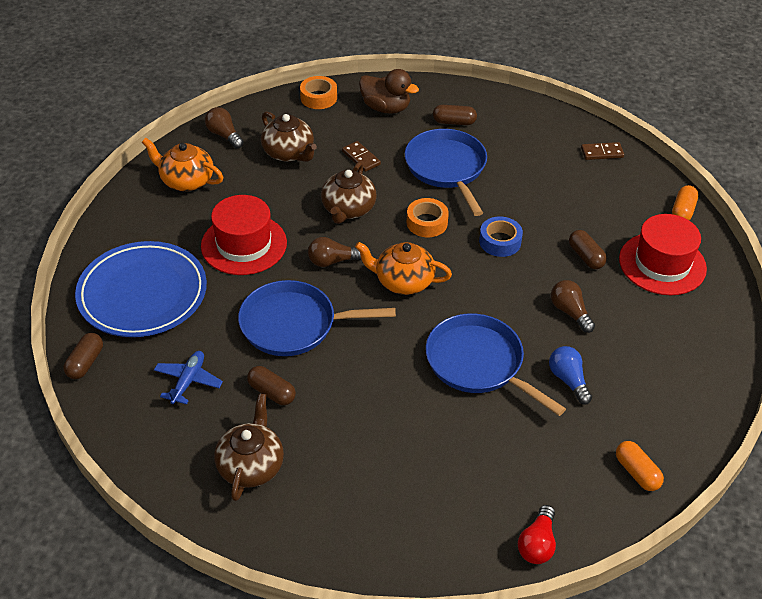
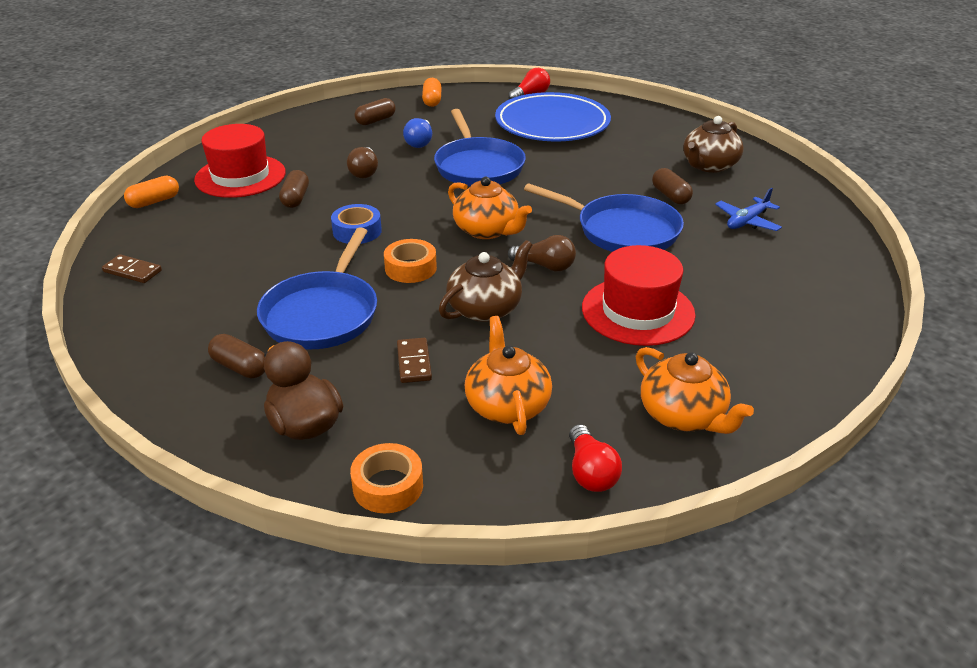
camera: 150 degrees left, 10 degrees down
(85, 363) = (854, 260): brown capsule -> brown capsule (375, 120)
(142, 294) = (780, 299): blue plate -> blue plate (552, 123)
(224, 135) = (590, 472): brown light bulb -> red light bulb
(289, 153) = (507, 405): brown teapot -> orange teapot

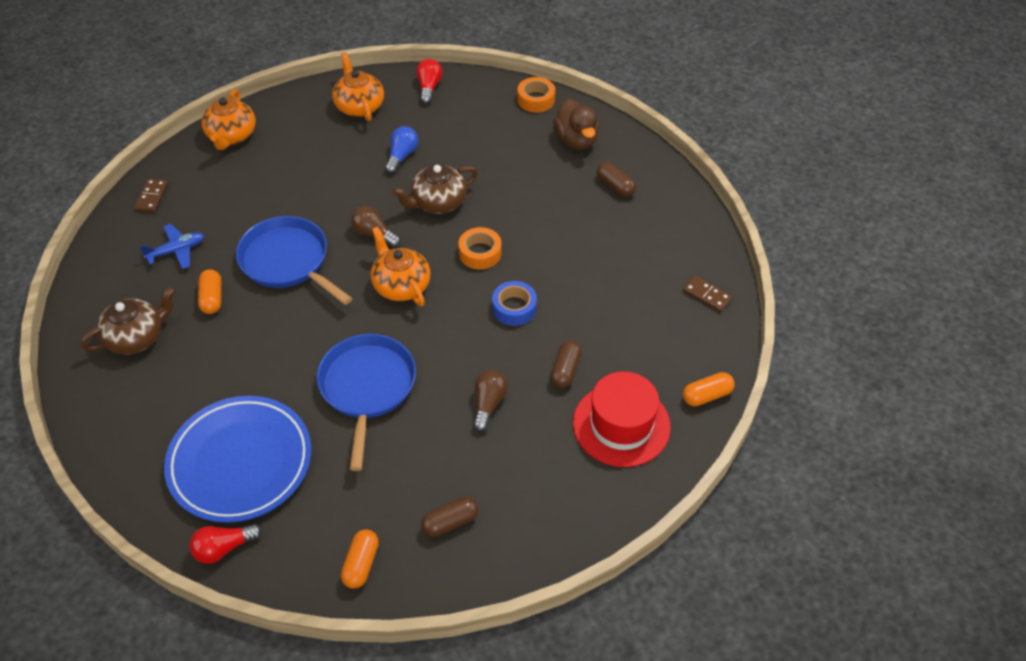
camera: 165 degrees left, 15 degrees up
(322, 314) = (556, 220): blue pan -> none
(414, 362) = (502, 168): brown domino -> brown domino (152, 197)
(420, 142) = (412, 453): blue light bulb -> blue light bulb (402, 156)
(507, 405) = (455, 130): orange teapot -> orange teapot (231, 136)
(638, 311) = (334, 179): red hat -> none
(670, 196) = (212, 298): brown capsule -> orange capsule

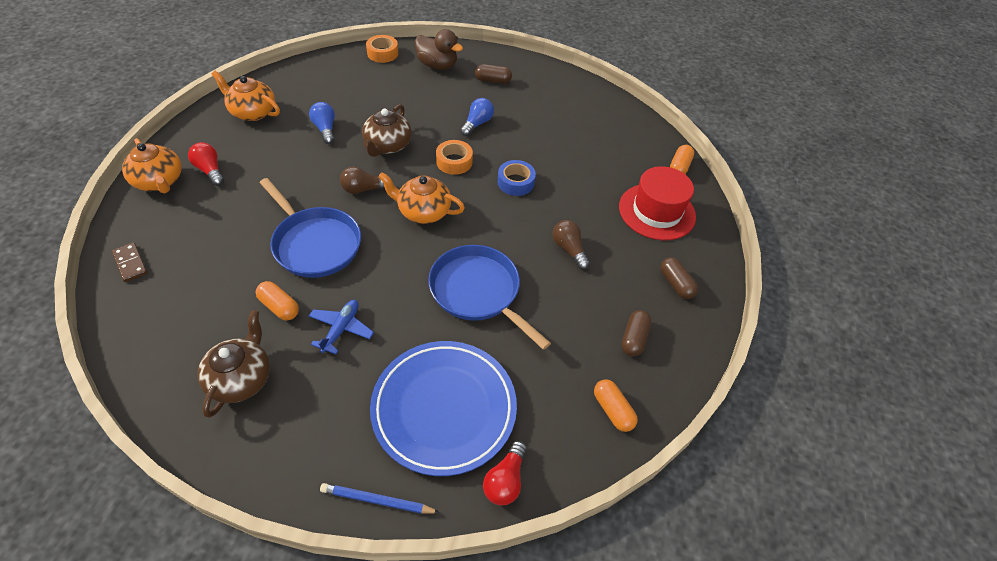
camera: 45 degrees left, 0 degrees up
(131, 491) = (377, 500): none -> blue pencil
(176, 251) = (204, 291): blue plane -> blue plane (341, 329)
(287, 261) = (315, 244): blue pan -> blue pan turned 135 degrees counterclockwise
(429, 87) = (295, 77): red light bulb -> red light bulb (210, 170)
(545, 226) = (477, 123): none -> blue light bulb
(565, 370) = (590, 200): brown capsule -> brown capsule (676, 284)
(707, 295) = (614, 114): brown domino -> none

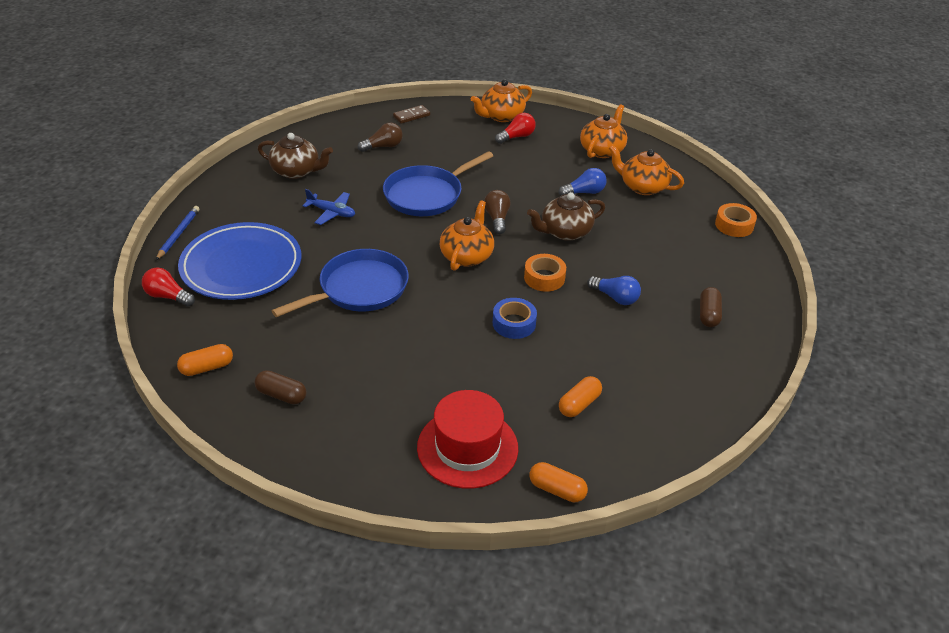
camera: 95 degrees right, 10 degrees down
(279, 307) = (359, 182): orange capsule -> orange capsule (579, 404)
(321, 93) = (642, 187): none -> orange teapot
(387, 145) = (565, 232): brown teapot -> brown teapot turned 45 degrees counterclockwise
(437, 65) = (725, 268): brown duck -> none
(569, 249) = (408, 358): brown light bulb -> brown light bulb (383, 146)
(676, 284) = (348, 445): brown capsule -> none

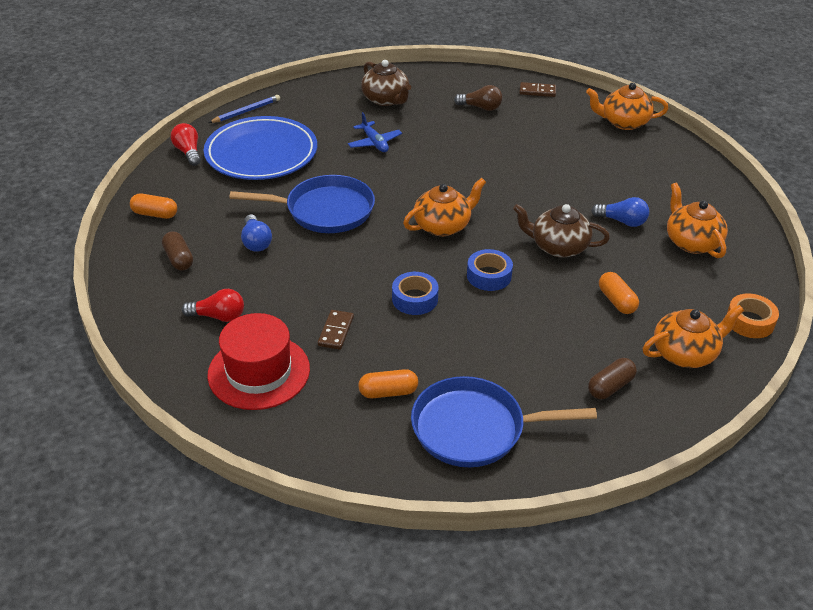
camera: 40 degrees right, 0 degrees up
(426, 195) = (469, 162): blue pan -> blue pan (474, 428)
(487, 381) = (336, 331): none -> brown domino
(497, 219) = (508, 208): brown light bulb -> none
(516, 137) = (616, 146): red light bulb -> red light bulb (218, 316)
(544, 278) = (489, 276): orange tape -> blue tape
(557, 490) = (286, 445): orange capsule -> orange capsule (616, 301)
(602, 150) = (691, 192): orange teapot -> orange teapot (685, 353)
(615, 297) = (534, 324): blue light bulb -> blue light bulb (256, 242)

